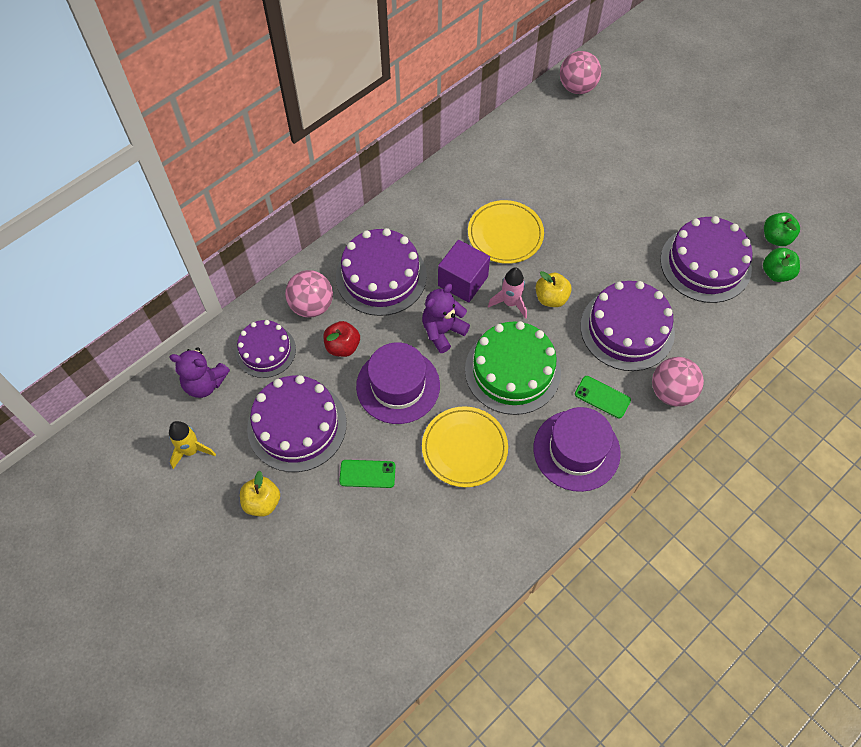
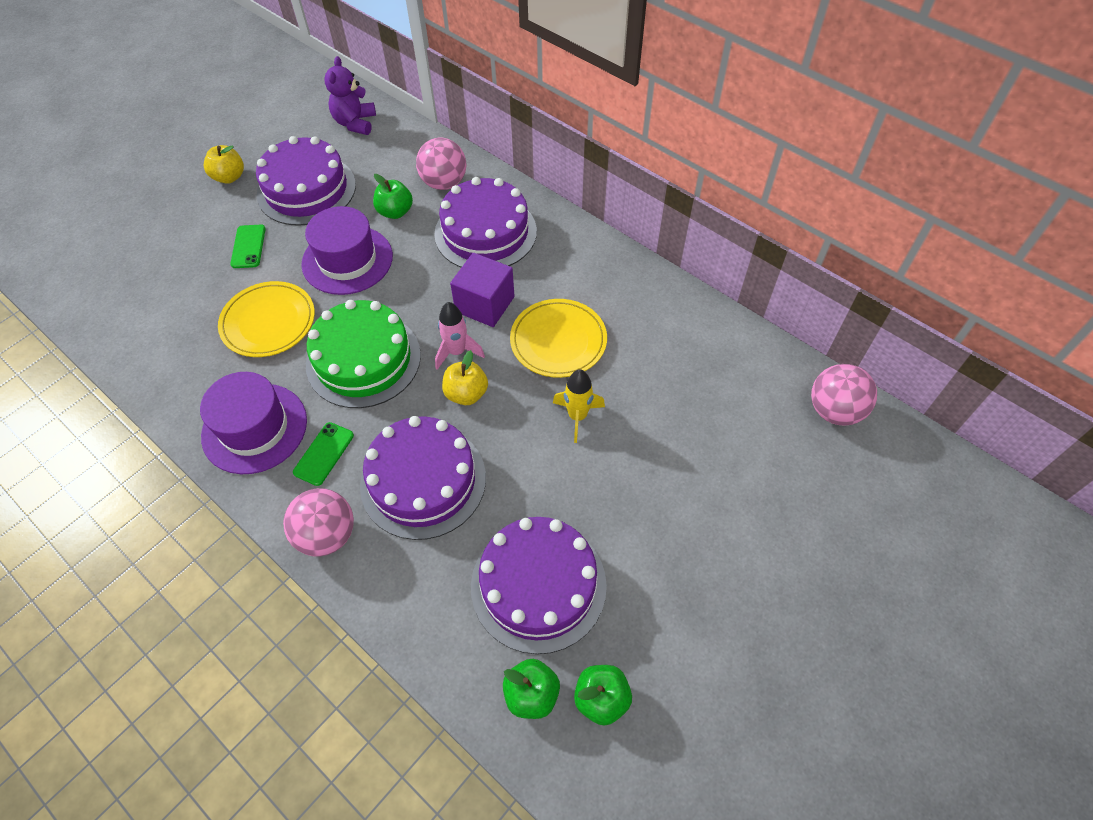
camera: 85 degrees right, 5 degrees down
(191, 450) = (287, 125): yellow rocket -> yellow rocket (577, 416)
(265, 351) = (390, 157): purple cake -> none
(343, 346) = (395, 212): red apple -> green apple
(442, 331) = (415, 291): purple teddy bear -> none

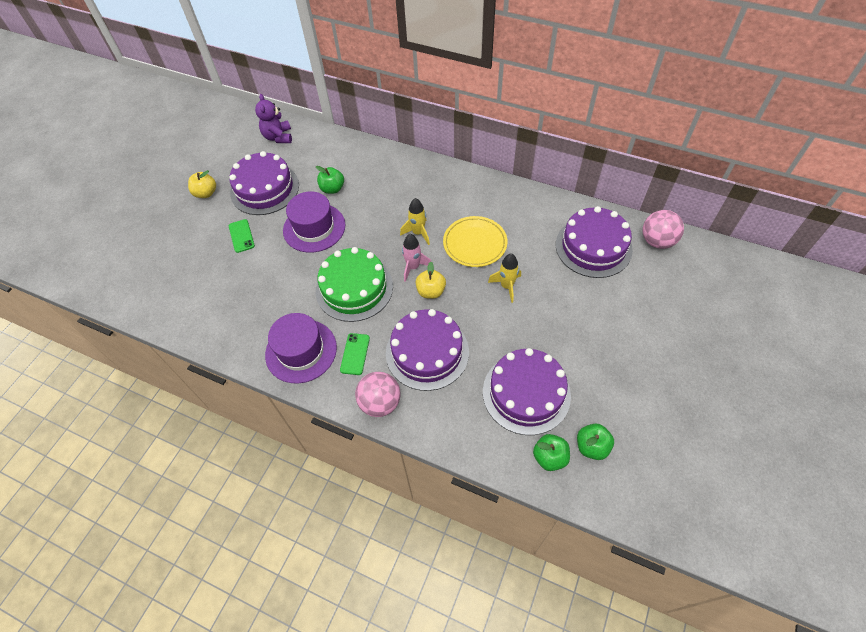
camera: 15 degrees left, 0 degrees up
(268, 322) = (278, 281): yellow plate -> none
(444, 183) = (357, 162): pink ball -> none
(485, 232) = (398, 187): purple cake -> purple cake (593, 247)
(485, 304) = (418, 233): purple cube -> yellow rocket

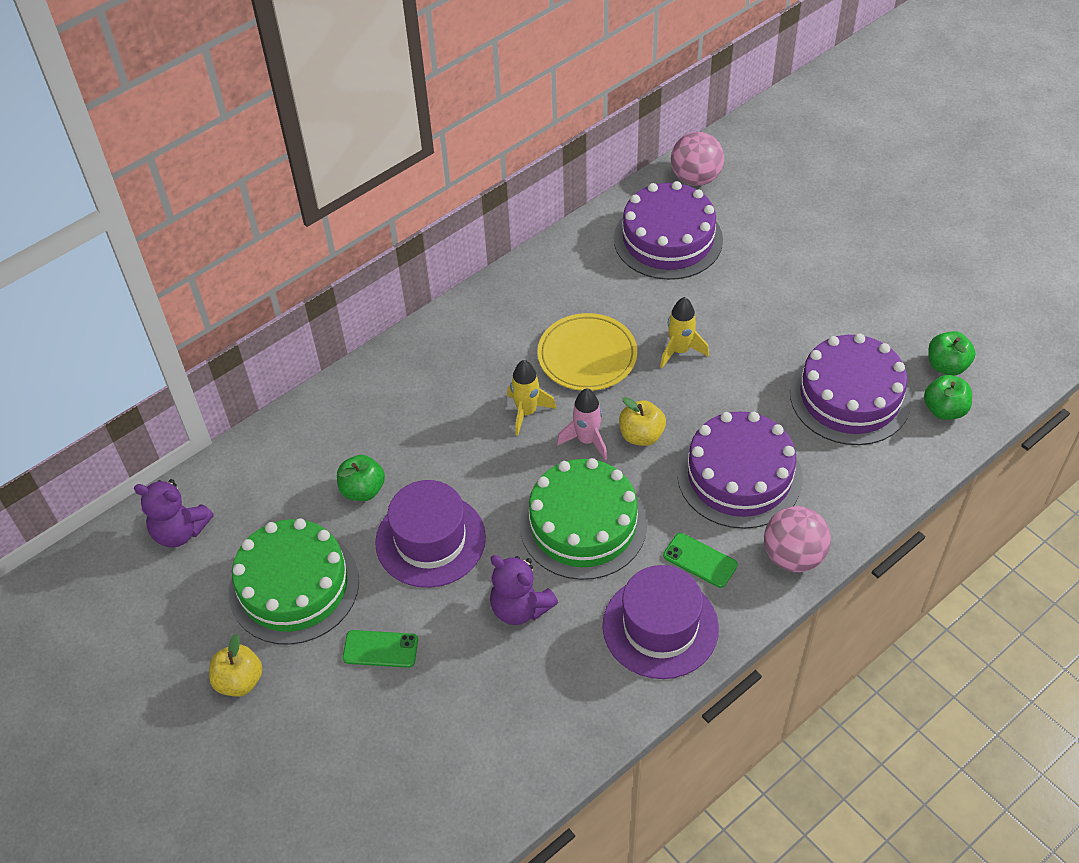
camera: 65 degrees left, 5 degrees down
(264, 189) = (294, 586): purple cake -> green cake
(288, 282) = (520, 608): none -> purple teddy bear

